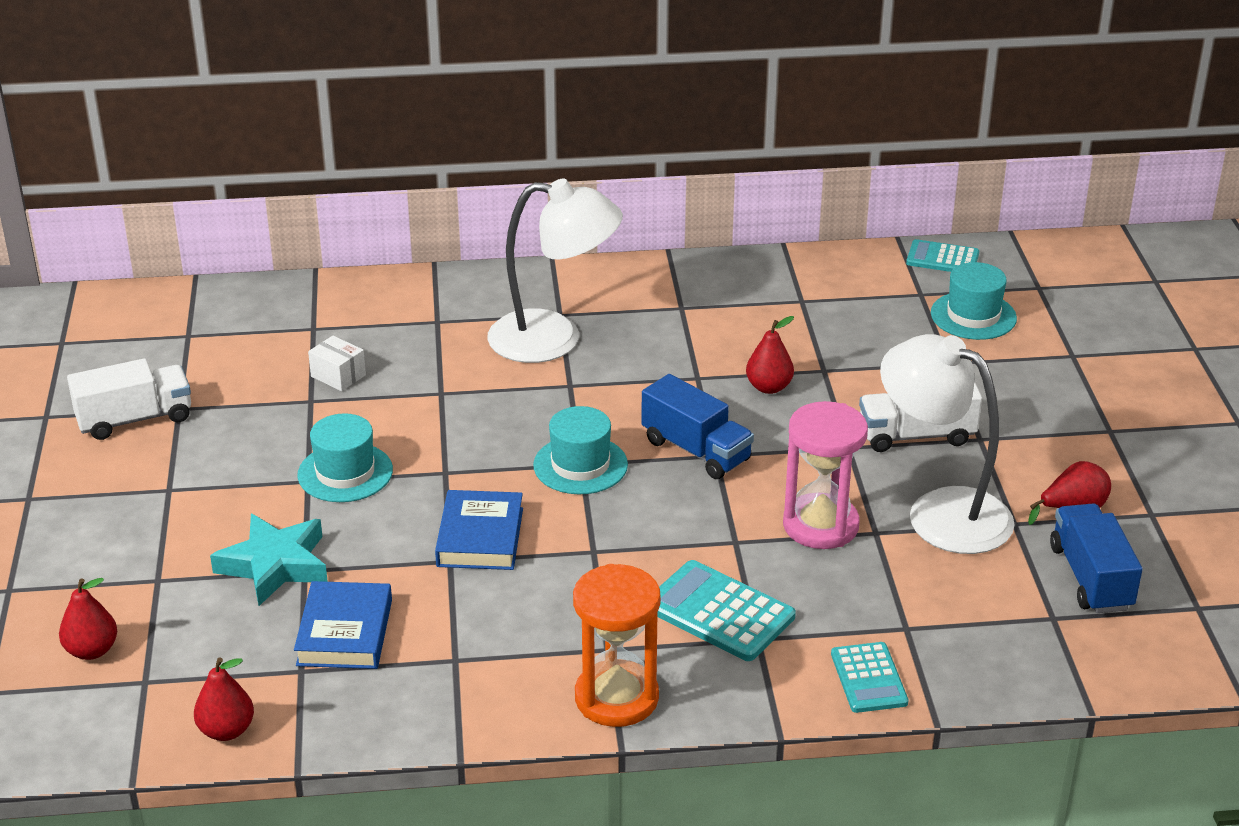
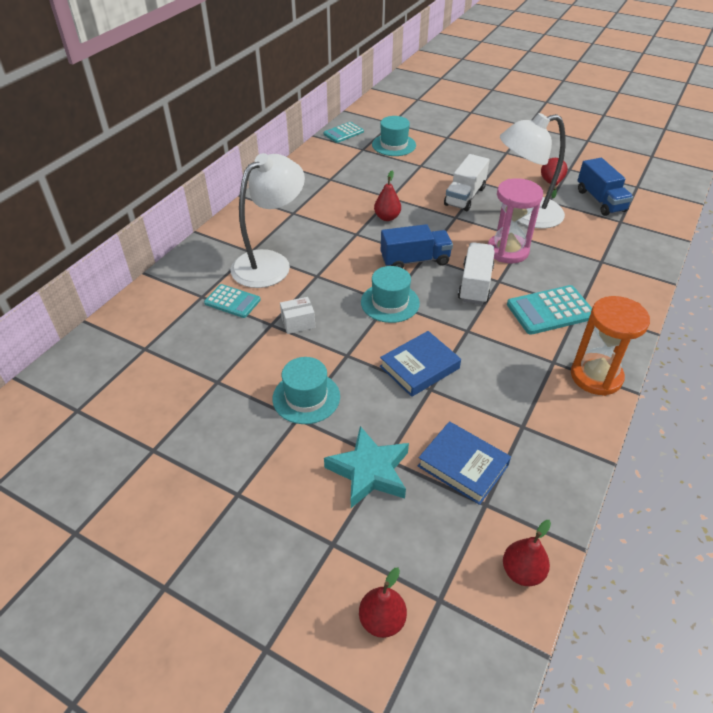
camera: 55 degrees left, 10 degrees up
(135, 419) = (138, 479): white truck -> white truck (475, 284)
(338, 376) = (206, 358): white box -> white box (298, 323)
(480, 537) = (419, 367): blue book -> blue book turned 75 degrees counterclockwise
(868, 678) = (631, 288): turquoise calculator -> turquoise calculator (232, 301)
(1090, 578) = (600, 201): blue truck -> blue truck turned 135 degrees counterclockwise

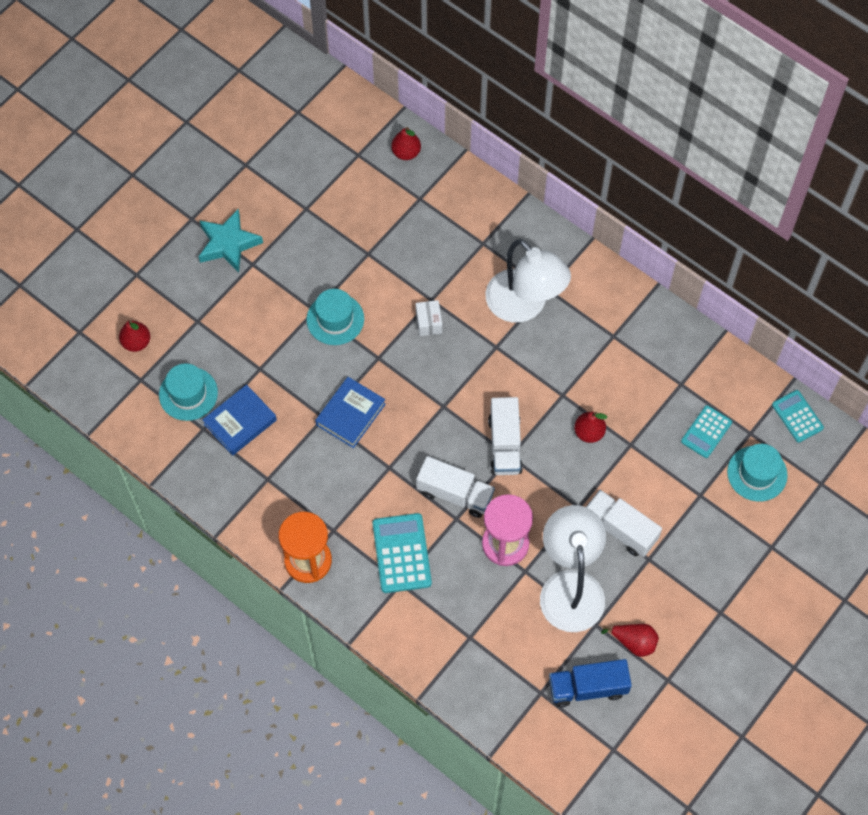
camera: 100 degrees right, 20 degrees up
(232, 301) = (470, 269): turquoise calculator -> turquoise calculator (706, 432)
(369, 471) = (251, 354): turquoise star -> turquoise star (228, 244)
(390, 302) = (442, 407): turquoise hat -> turquoise hat (188, 394)
(415, 260) = (505, 445): blue truck -> white truck
(419, 367) = (350, 414): blue book -> blue book turned 60 degrees clockwise
(522, 572) = (146, 437): red pear -> red pear (406, 153)

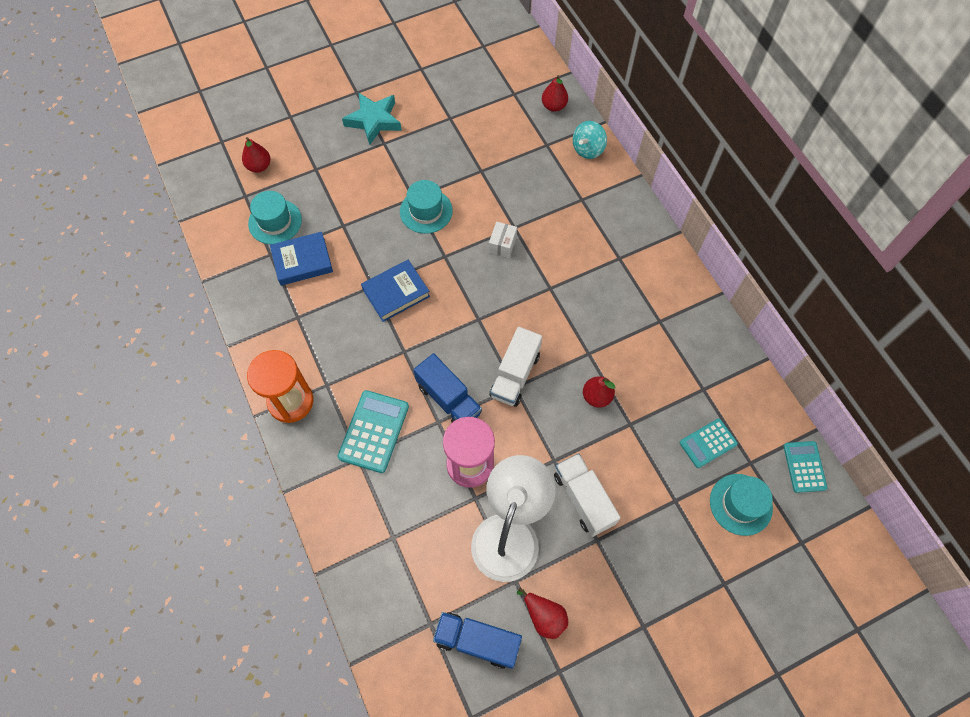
camera: 25 degrees right, 0 degrees up
(455, 494) = (448, 399): white truck -> blue truck
(463, 187) = (588, 149): none -> turquoise spinning top
(524, 306) = (592, 264): white lamp -> none

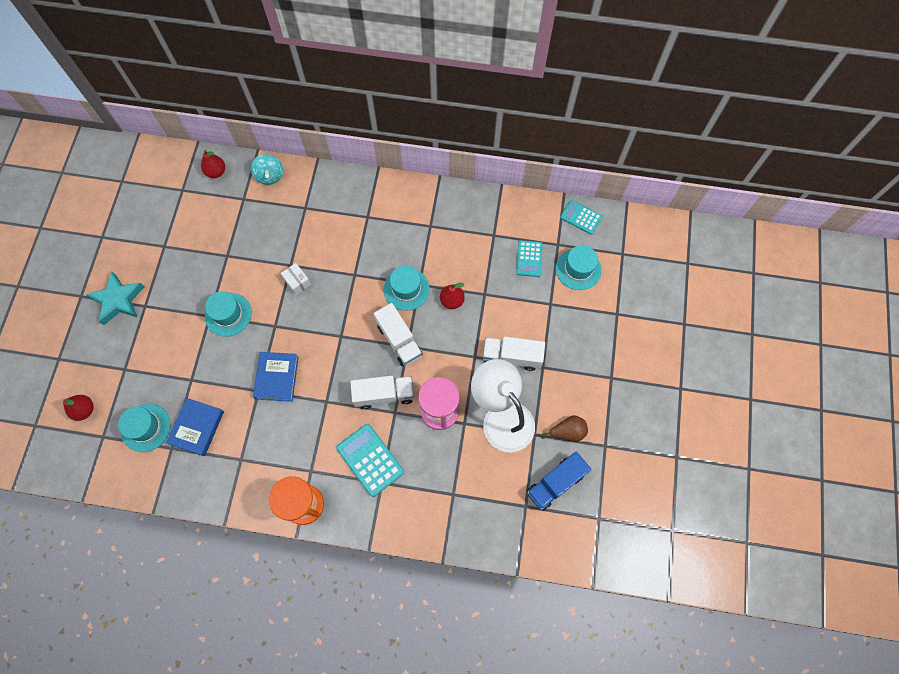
camera: 55 degrees left, 5 degrees up
(448, 399) = (384, 395): blue truck -> white truck
(544, 616) = (567, 432): red pear -> brown pear
(574, 345) = (406, 289): none -> turquoise hat

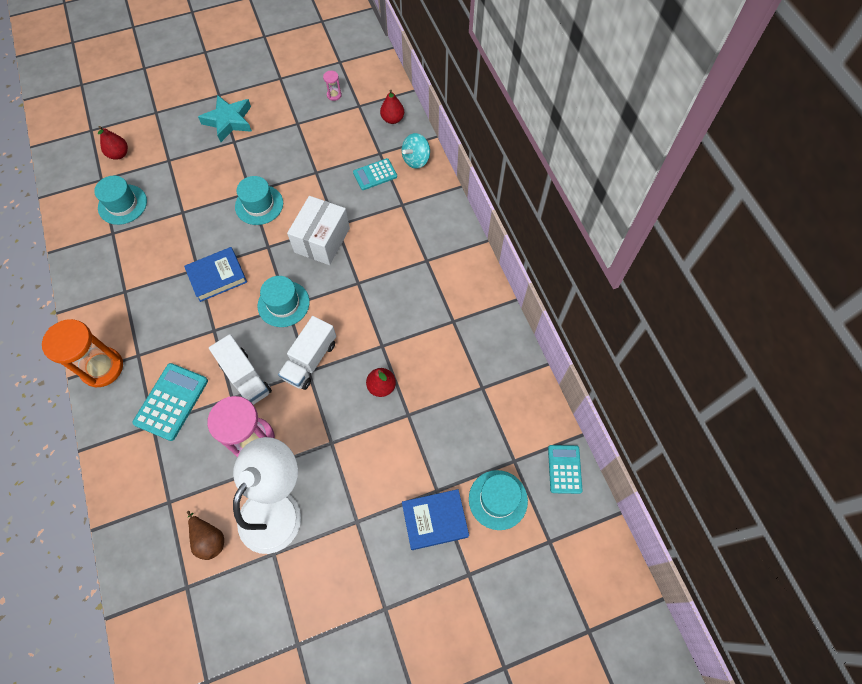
camera: 60 degrees right, 5 degrees down
(156, 203) = (334, 95): none -> pink hourglass
(197, 428) = (139, 241): blue book -> blue book (435, 520)
(297, 282) = (322, 240): white box -> white box, size x2.00
(406, 289) = (369, 337): turquoise hat -> turquoise hat (283, 304)
(511, 357) = (351, 481): white truck -> none
(529, 259) = (477, 439): turquoise calculator -> turquoise calculator (375, 174)
(555, 483) = (226, 608): blue truck -> none
(567, 432) = (293, 590): brown pear -> brown pear (209, 539)

